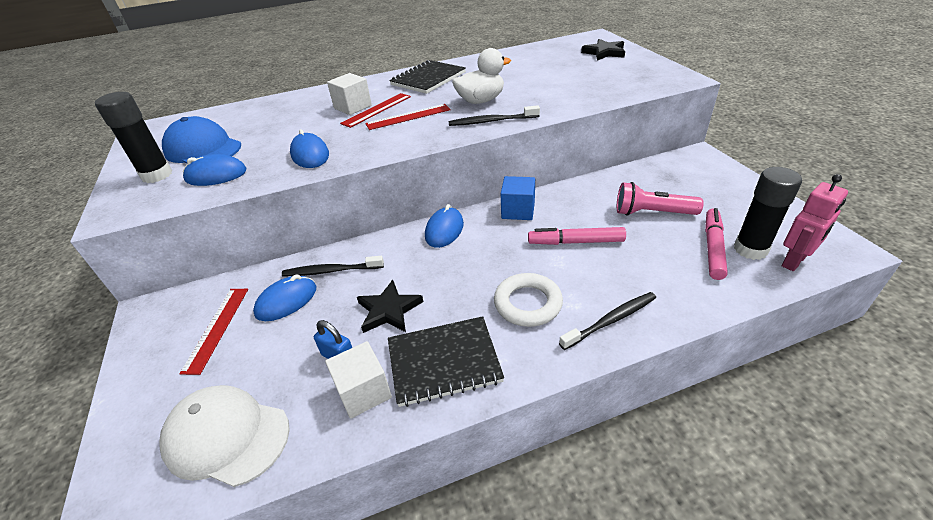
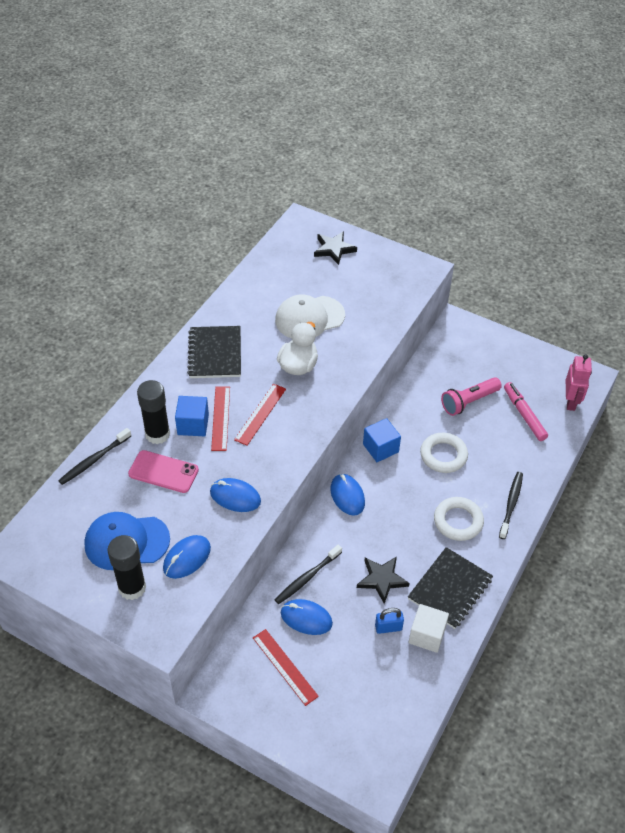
camera: 45 degrees left, 10 degrees up
(227, 436) = (384, 709): white cap -> white cap (309, 318)
(286, 301) = (306, 618): blue mouse -> blue mouse turned 75 degrees counterclockwise
(291, 123) = (163, 472): none -> pink phone
(353, 107) = (193, 425): white cube -> blue cube
(491, 121) = (334, 388): black toothbrush -> black toothbrush (94, 460)
(575, 242) = (443, 455): pink marker -> white ring
(750, 249) = (544, 404): black glue stick -> black glue stick (157, 434)

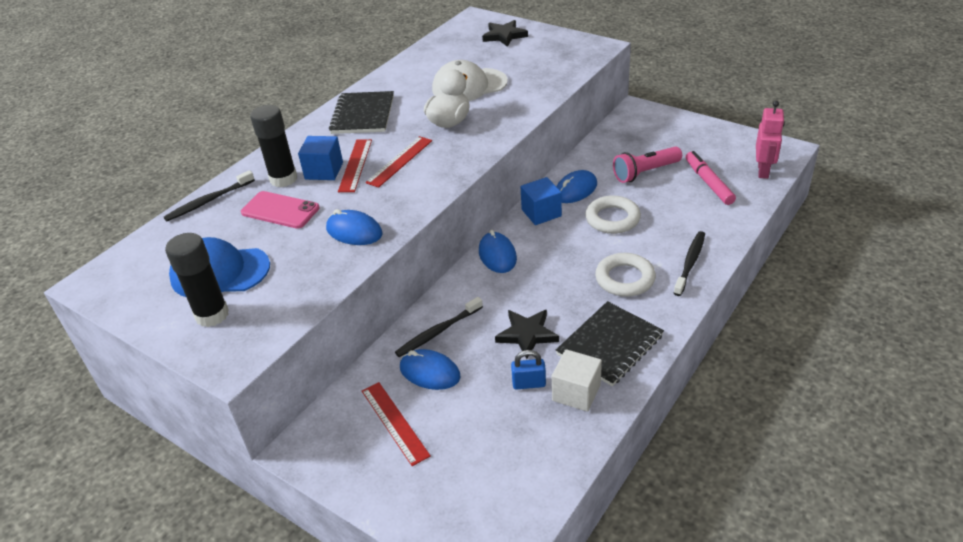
camera: 10 degrees right, 10 degrees down
(187, 558) = (283, 287): blue mouse -> blue mouse (575, 190)

